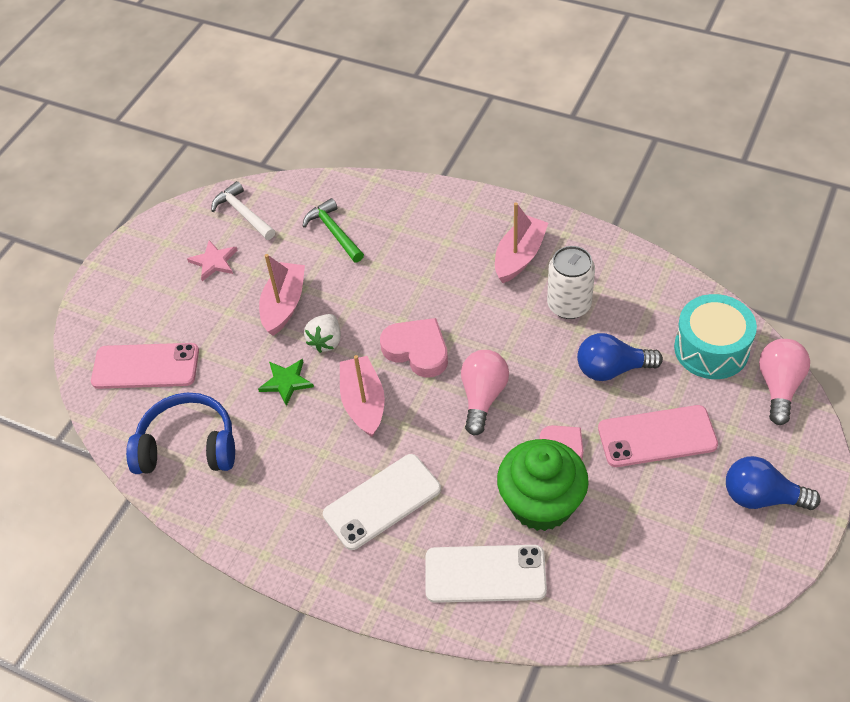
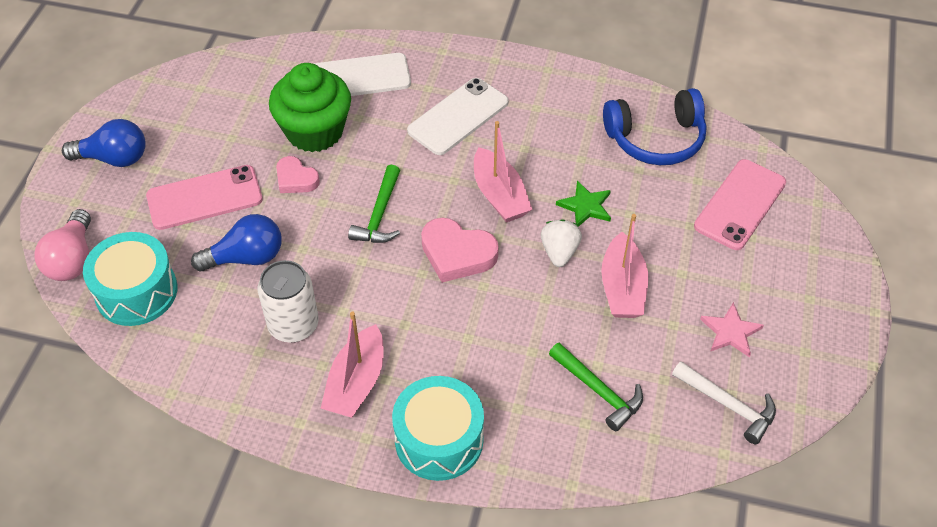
camera: 165 degrees right, 0 degrees up
(145, 366) = (740, 204): pink phone -> pink phone turned 45 degrees counterclockwise
(462, 213) = (439, 439): none -> turquoise drum
(483, 397) = (379, 214): pink light bulb -> green hammer

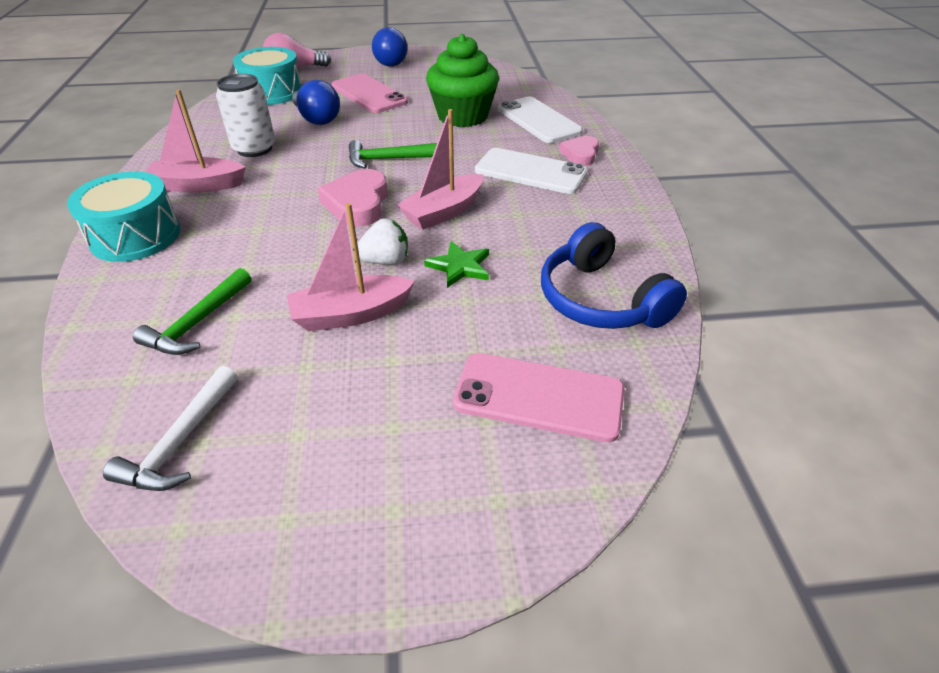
camera: 70 degrees right, 10 degrees down
(296, 179) = (406, 120): pink heart -> pink heart (580, 154)
(730, 332) = (306, 424): pink star -> none

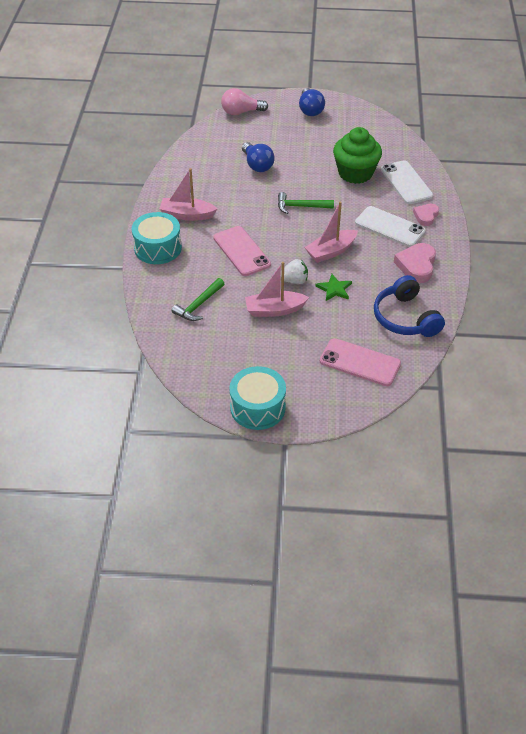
camera: 10 degrees right, 5 degrees up
(181, 441) = (199, 361): white hammer -> none
(254, 149) = (218, 188): white can -> none
(272, 92) = (226, 135): turquoise drum -> turquoise drum (257, 407)
(358, 204) = (281, 240): pink heart -> pink heart (416, 265)
(368, 94) = (293, 144): pink phone -> pink phone (241, 251)

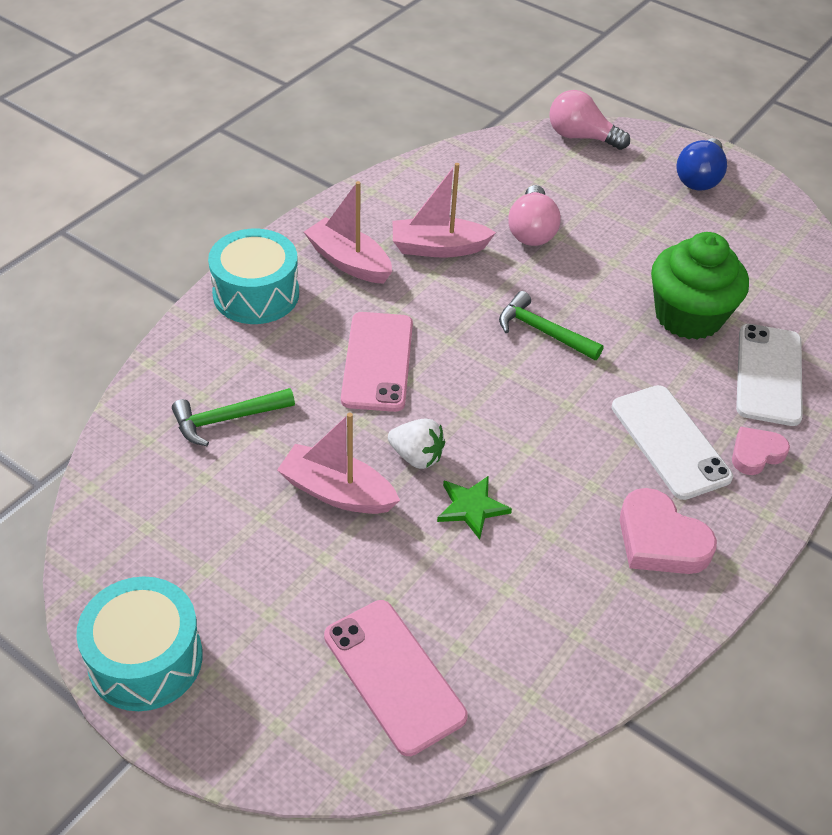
camera: 30 degrees right, 0 degrees up
(257, 165) = (532, 231): blue light bulb -> pink light bulb
(331, 251) = (525, 435): pink boat -> pink boat (438, 248)
(405, 318) = (552, 633): blue headphones -> none
(416, 265) = (660, 540): pink heart -> pink heart turned 90 degrees counterclockwise

